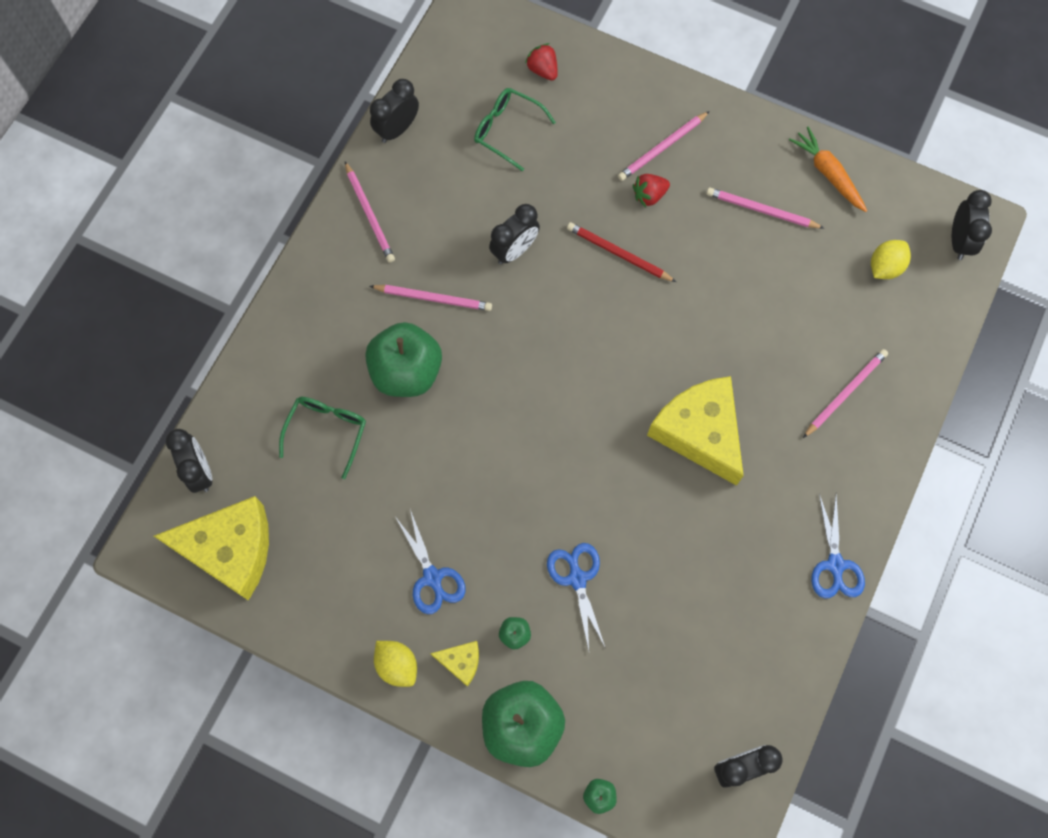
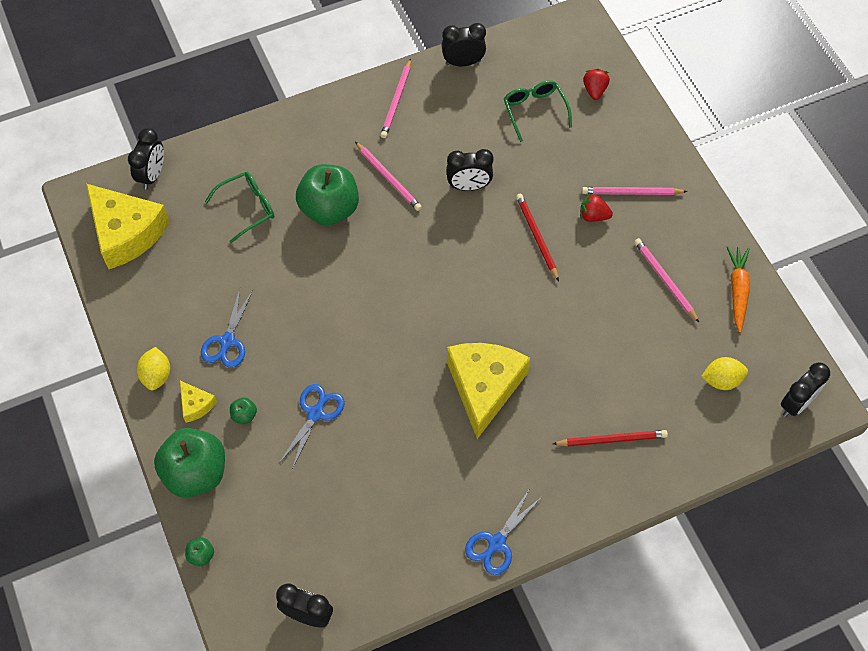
camera: 40 degrees right, 10 degrees down
(845, 393) = (612, 439): pink pencil -> red pencil

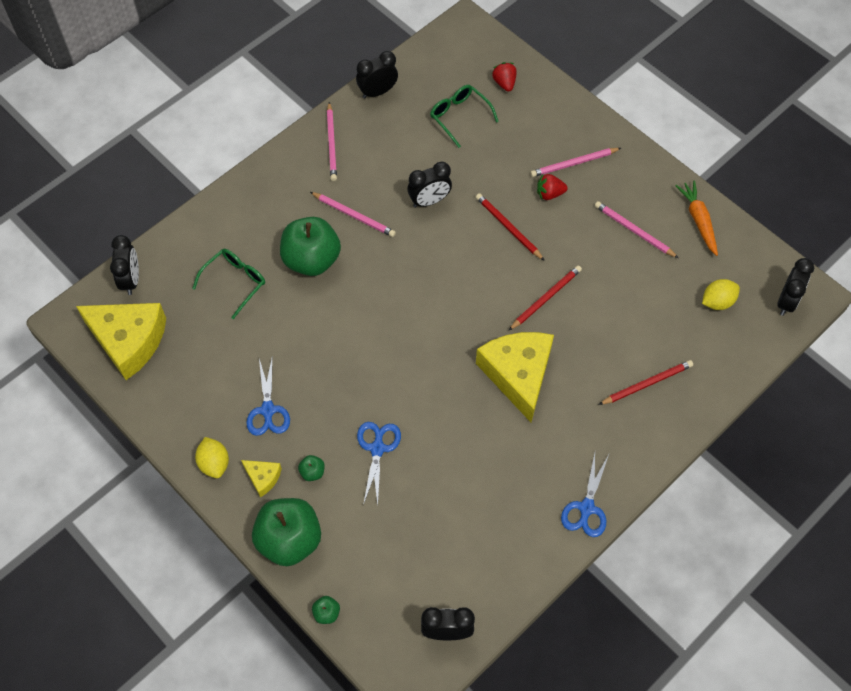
camera: 20 degrees left, 0 degrees up
(544, 320) = (545, 298): none -> red pencil

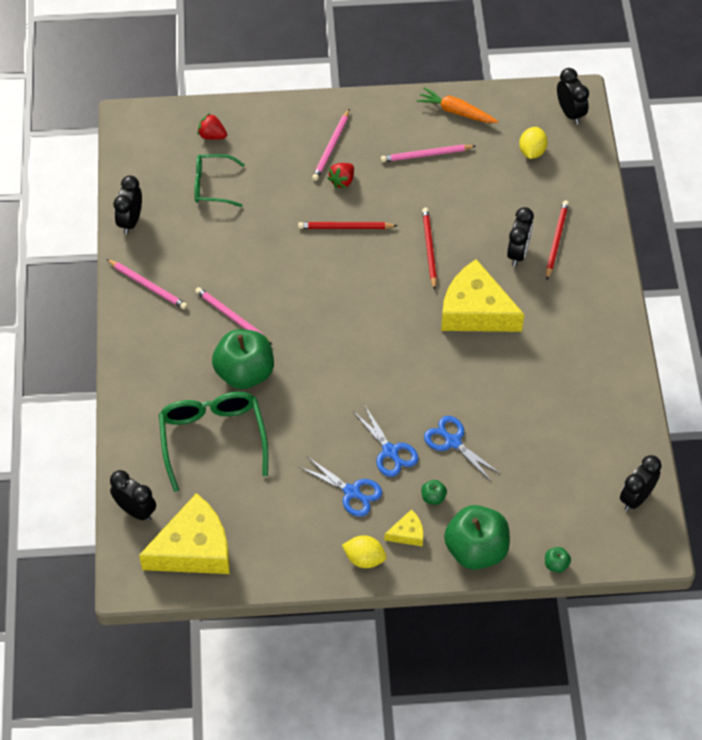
camera: 50 degrees left, 5 degrees down
(234, 283) = (213, 439): green glasses -> green glasses, size x1.60
(354, 215) = (232, 317): pink pencil -> pink pencil turned 120 degrees counterclockwise
(429, 201) = (270, 259): black clock -> black clock (518, 253)
(586, 508) = (618, 346): blue scissors -> blue scissors (390, 451)

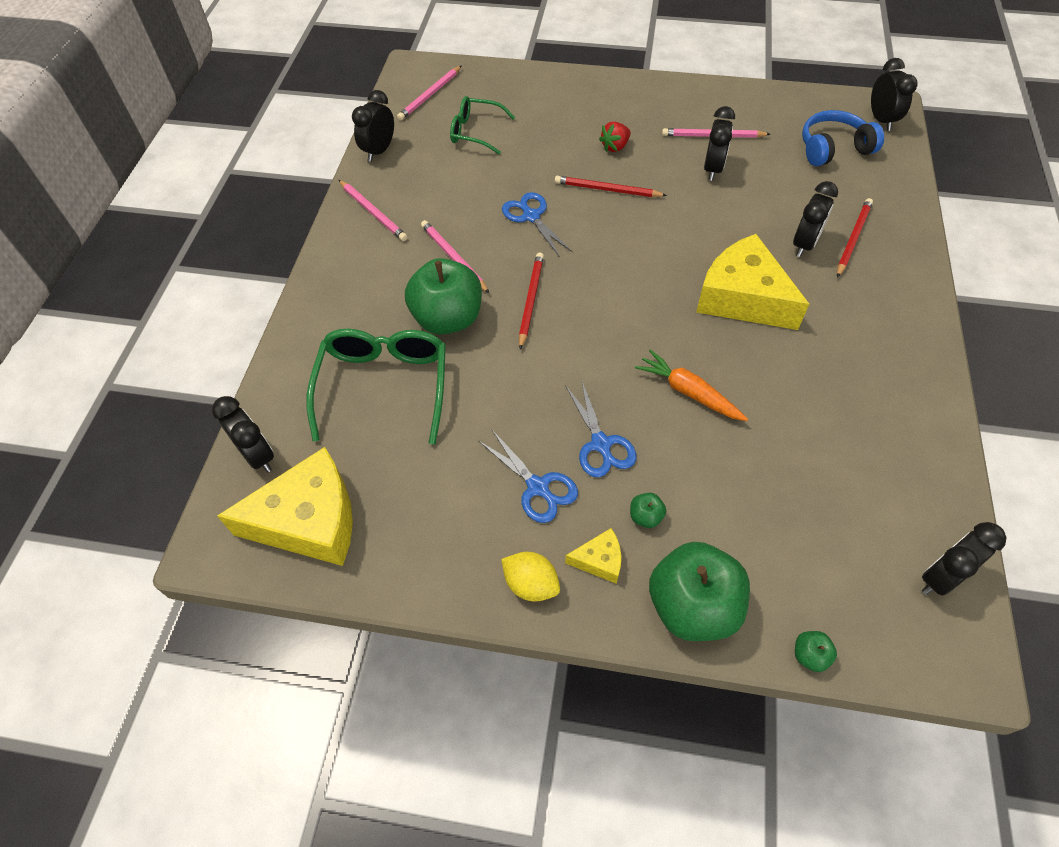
camera: 15 degrees right, 0 degrees up
(212, 135) = (490, 90): red strawberry -> none
(331, 147) = (611, 116): pink pencil -> pink pencil (430, 95)
(429, 249) = (698, 224): red pencil -> red pencil (530, 300)
(432, 190) = (713, 169): none -> black clock
(453, 442) = (686, 447): blue scissors -> blue scissors (531, 216)
(456, 111) = (753, 103): orange carrot -> orange carrot (688, 392)
(532, 151) = (833, 149): yellow lemon -> blue headphones

